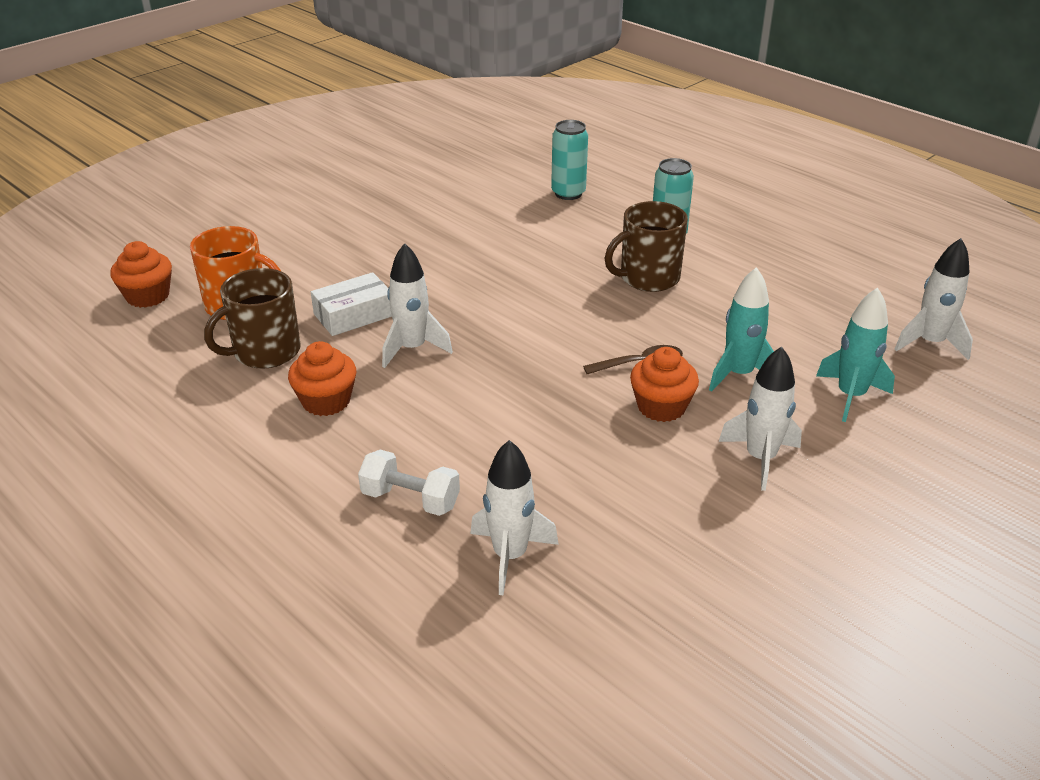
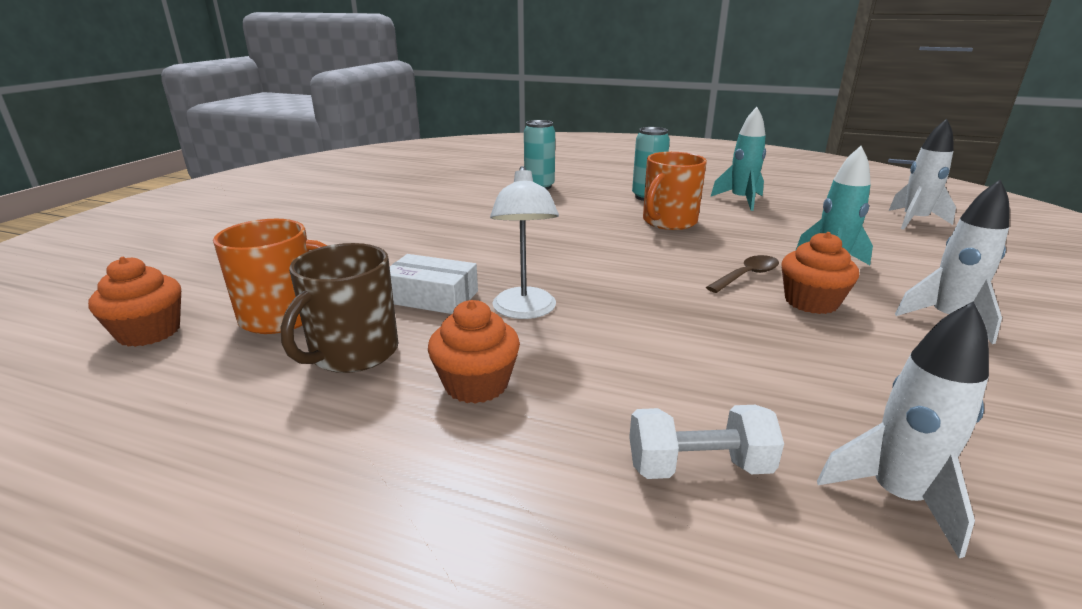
camera: 25 degrees left, 10 degrees down
(354, 315) = (431, 297): white box -> white box turned 75 degrees clockwise
(412, 348) = (524, 311): white rocket -> white lamp
(648, 278) = (668, 222): brown mug -> orange mug
(850, 396) = (926, 261): turquoise rocket -> turquoise rocket (741, 200)

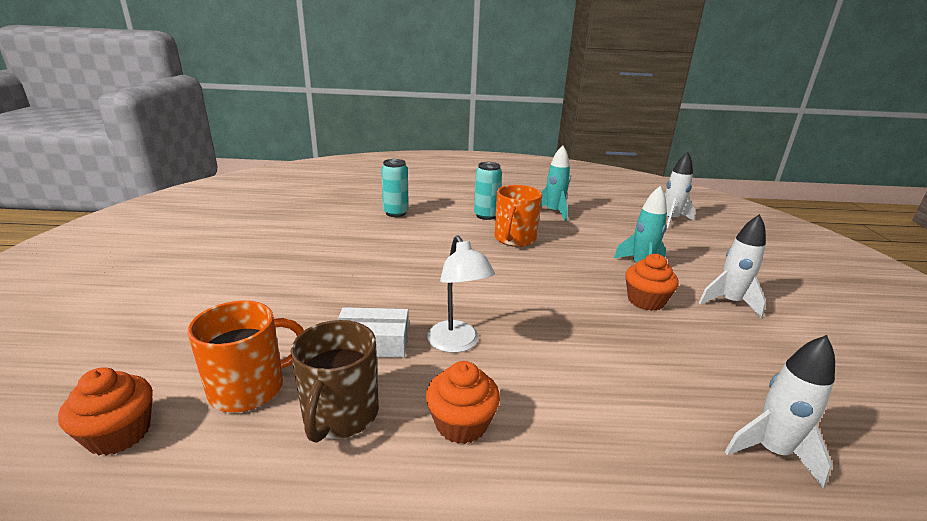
camera: 20 degrees left, 0 degrees up
(698, 467) = (652, 460): white dumbbell -> none
(747, 276) = (594, 283): brown spoon -> none

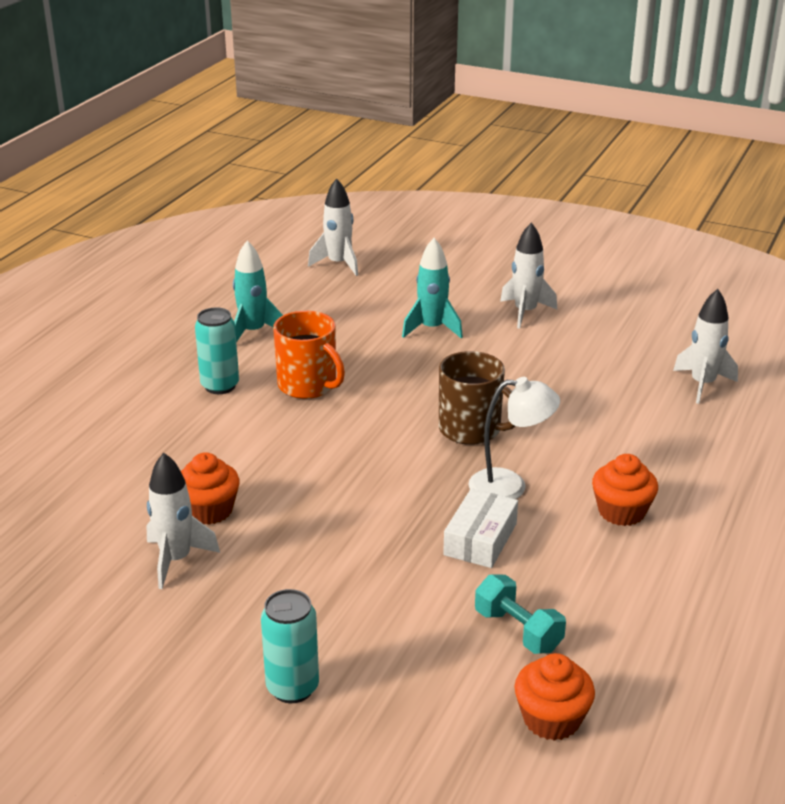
camera: 65 degrees left, 5 degrees up
(249, 388) = (518, 631): orange mug -> turquoise dumbbell
(305, 239) = (176, 560): none -> white rocket
(340, 415) = (583, 576): brown mug -> brown mug (471, 429)
(395, 213) = (145, 460): turquoise can -> turquoise can (292, 688)
(646, 301) = (497, 354): orange cupcake -> orange cupcake (209, 510)

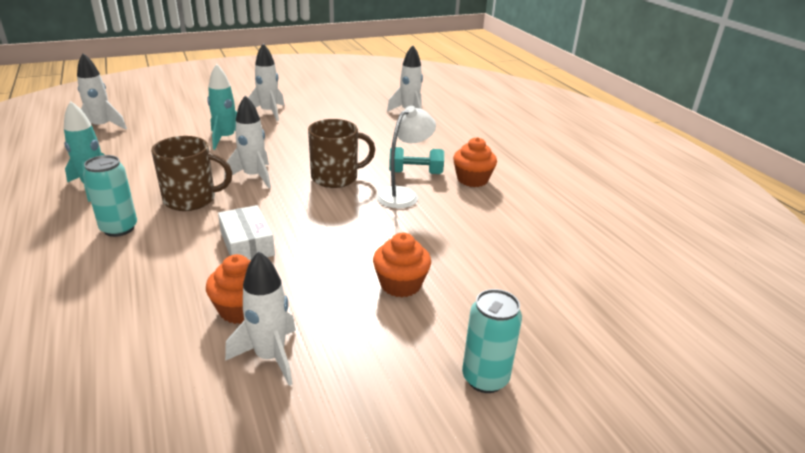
camera: 50 degrees left, 0 degrees up
(308, 385) = (191, 199): orange mug -> brown mug
(394, 388) = (254, 177): none -> white rocket
(480, 539) = (435, 227): white box -> white box (247, 243)
(518, 631) = (530, 260): turquoise dumbbell -> turquoise dumbbell (415, 173)
(551, 719) = (617, 291): orange cupcake -> orange cupcake (400, 284)

